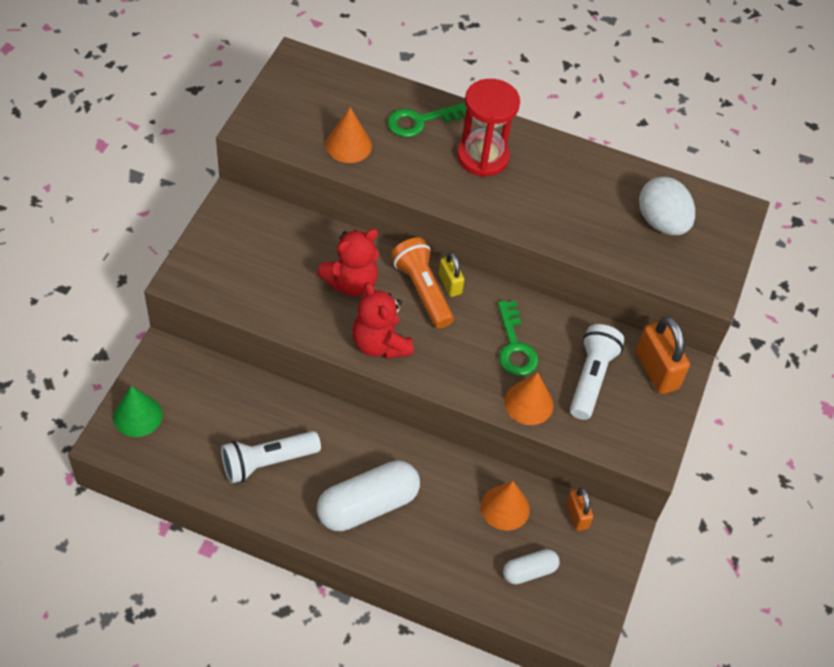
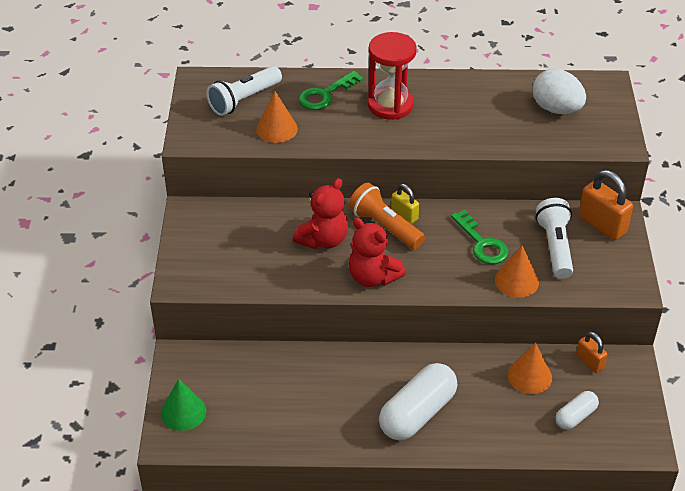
camera: 15 degrees left, 10 degrees down
(267, 462) = (315, 410): white flashlight -> white flashlight (243, 100)

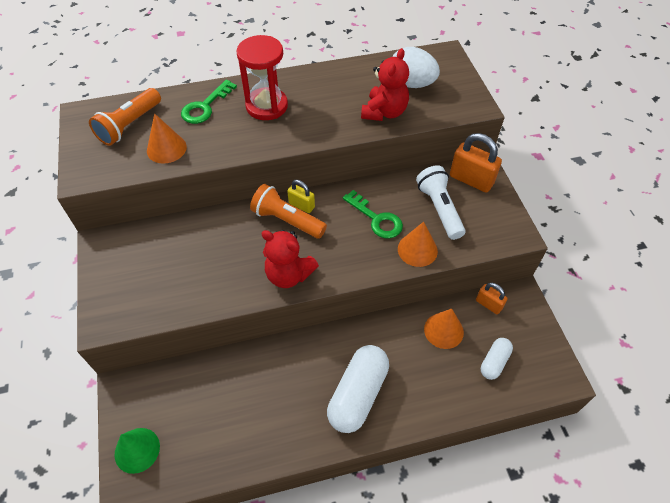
camera: 15 degrees left, 10 degrees up
(243, 100) = (129, 125): white flashlight -> orange flashlight
(323, 240) = (234, 245): red teddy bear -> red teddy bear (384, 112)

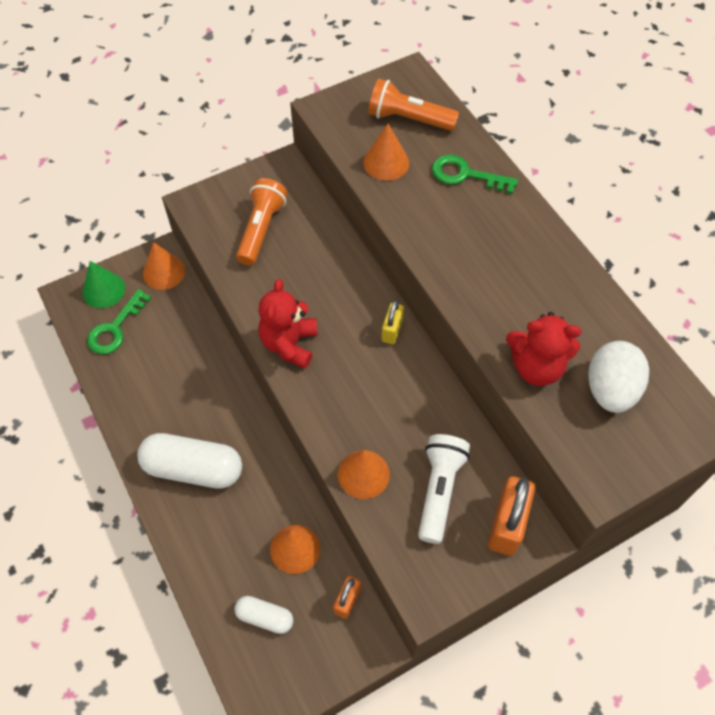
camera: 75 degrees right, 5 degrees up
(143, 388) = (164, 272): none -> orange cone
(266, 106) = (492, 234): red hourglass -> none
(287, 220) = (364, 321): orange flashlight -> orange flashlight (261, 229)
(377, 219) = (397, 417): green key -> green key (115, 328)
(439, 209) = (439, 490): white flashlight -> white flashlight turned 45 degrees counterclockwise

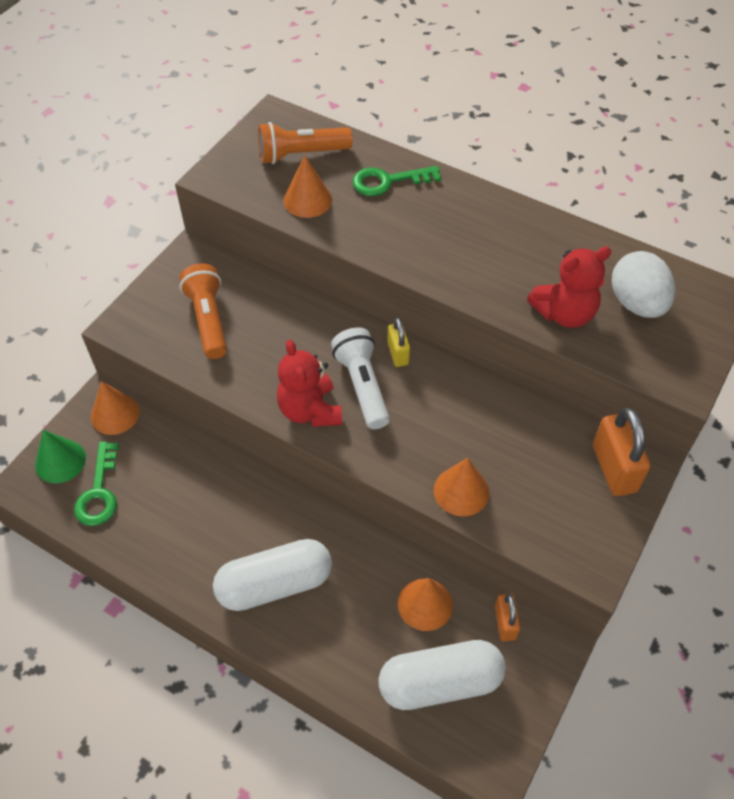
camera: 30 degrees left, 5 degrees down
(265, 617) = (440, 682): white capsule -> white capsule, size x1.88
(439, 490) = (537, 470): white flashlight -> white flashlight (362, 385)

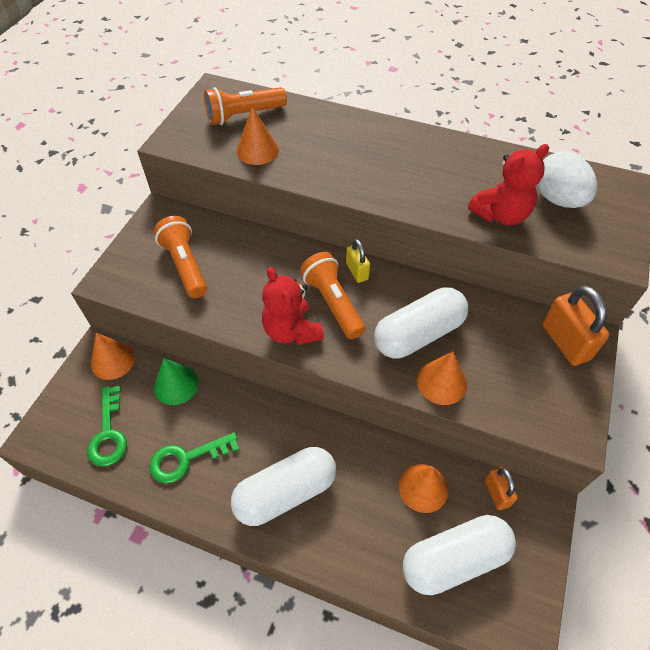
camera: 10 degrees left, 0 degrees up
(60, 461) = (68, 410): green cone -> green cone (176, 385)
(362, 385) = (333, 303): white flashlight -> orange flashlight
(388, 181) = (322, 128): green key -> green key (186, 459)
(449, 435) = (418, 334): none -> white capsule

